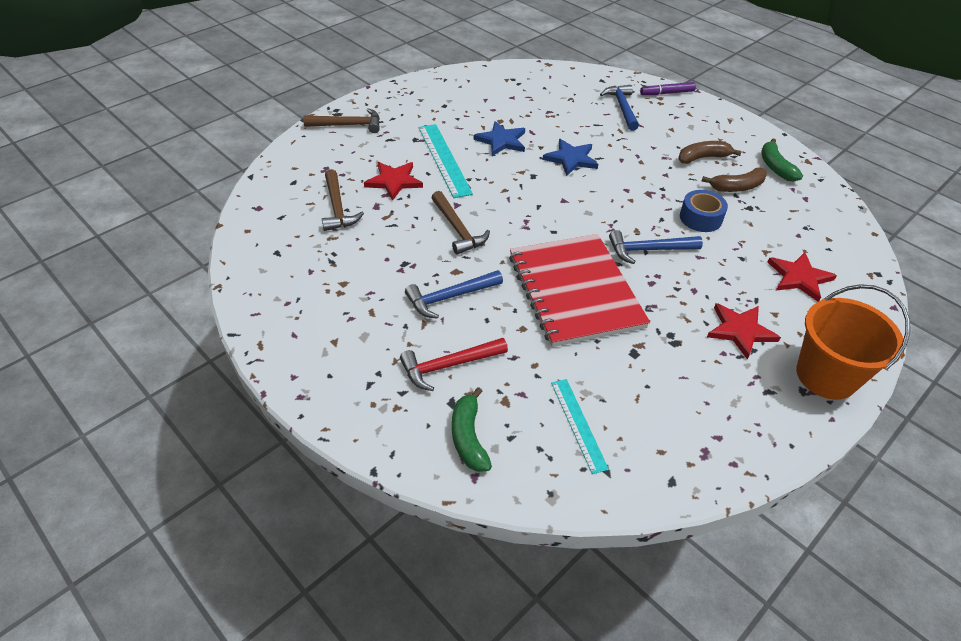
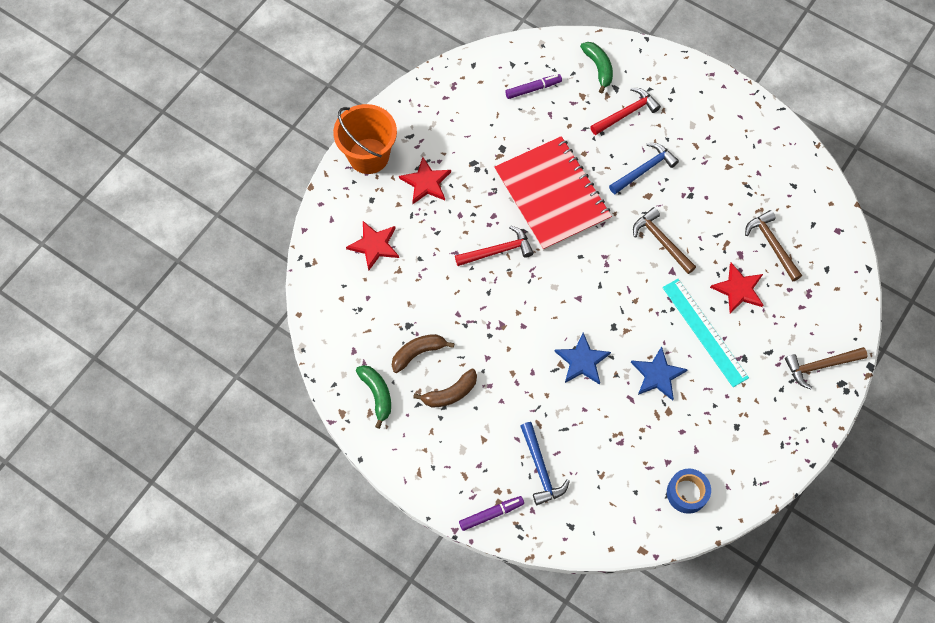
camera: 170 degrees right, 20 degrees up
(578, 424) = (533, 89): turquoise ruler -> purple marker
(648, 250) = (498, 251): blue hammer -> red hammer
(700, 218) = (453, 300): blue tape -> blue tape (687, 493)

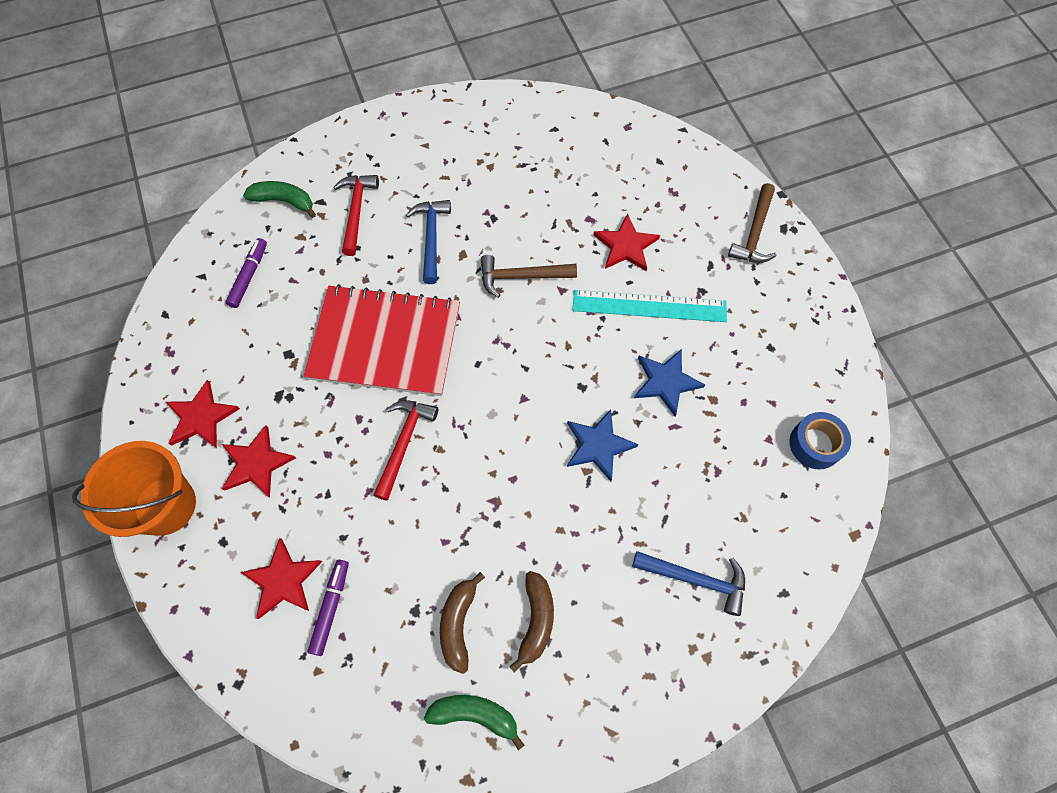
camera: 55 degrees left, 0 degrees up
(429, 133) = (201, 417): none -> red star
(491, 514) = (717, 677): purple marker -> purple marker (331, 608)
(772, 245) = (600, 187): brown hammer -> none

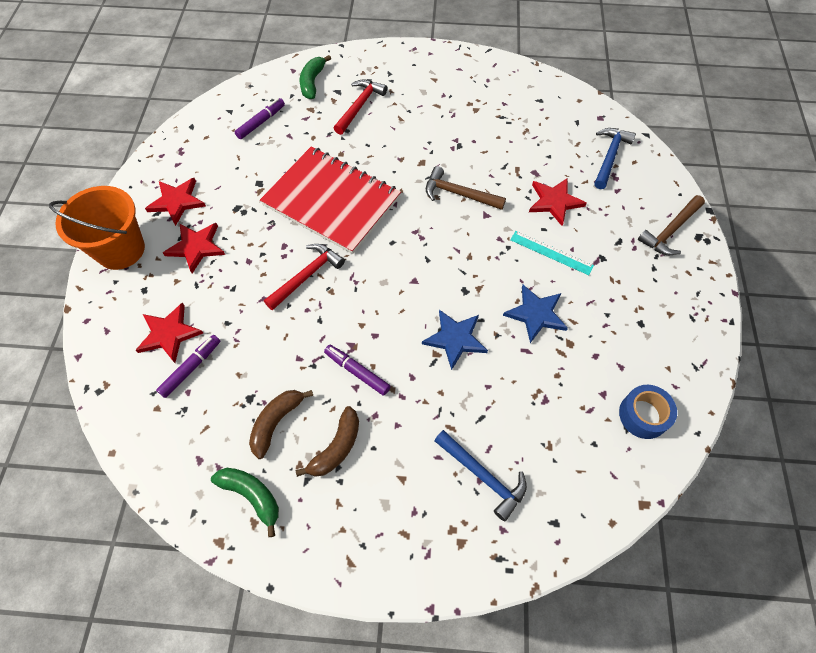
camera: 25 degrees right, 5 degrees down
(284, 201) = (312, 82): green banana -> green banana turned 120 degrees counterclockwise
(431, 238) = (404, 143): blue hammer -> blue hammer (609, 157)
(515, 528) = (357, 372): none -> purple marker
(649, 306) = (551, 252): turquoise ruler -> turquoise ruler, size x0.63

